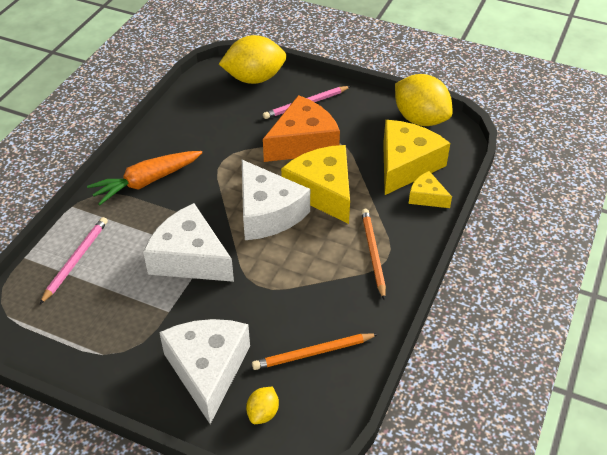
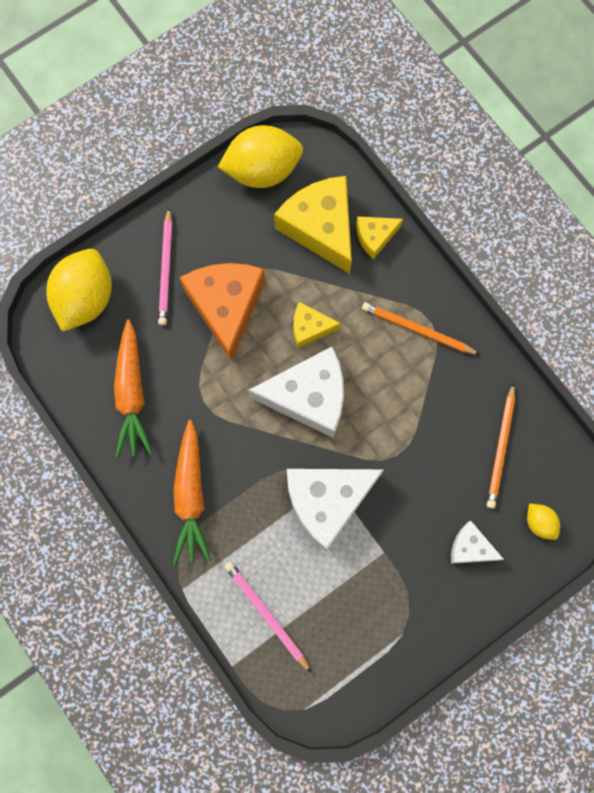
camera: 60 degrees left, 30 degrees up
(203, 124) = (132, 393): none -> orange carrot
(208, 370) = (470, 547): white cheese -> white cheese, size x0.51
(323, 191) = (310, 328): yellow cheese -> yellow cheese, size x0.51

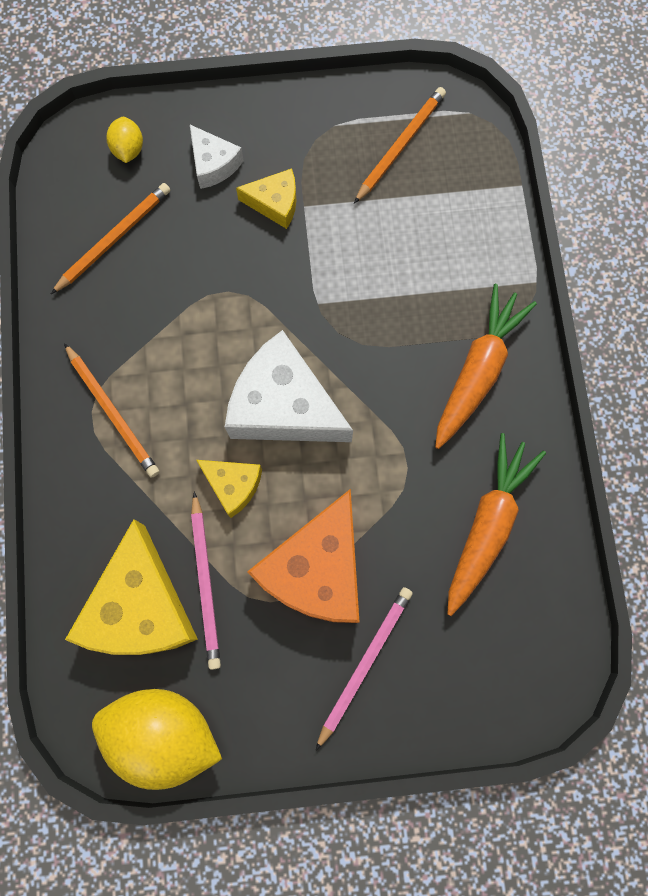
camera: 150 degrees left, 0 degrees up
(86, 299) = (487, 682): yellow lemon -> none
(266, 615) = (460, 212): pink pencil -> pink pencil (206, 582)
(327, 501) = (332, 285): white cheese -> none
(342, 646) = (400, 146): none -> orange pencil
(375, 237) = (84, 555): yellow cheese -> yellow cheese (275, 203)

